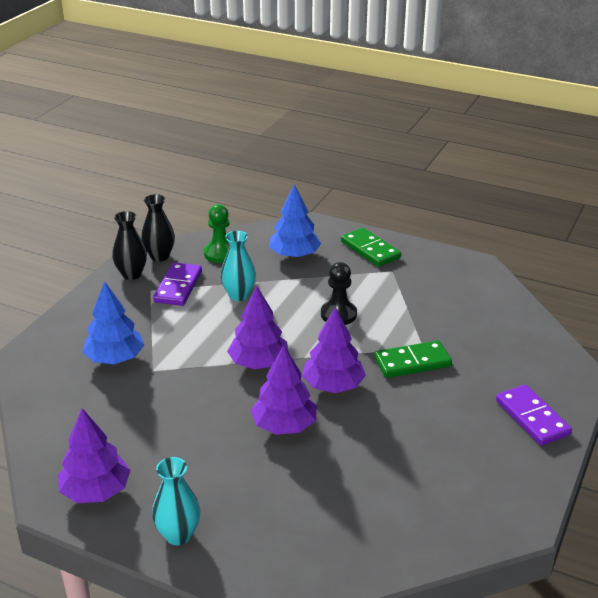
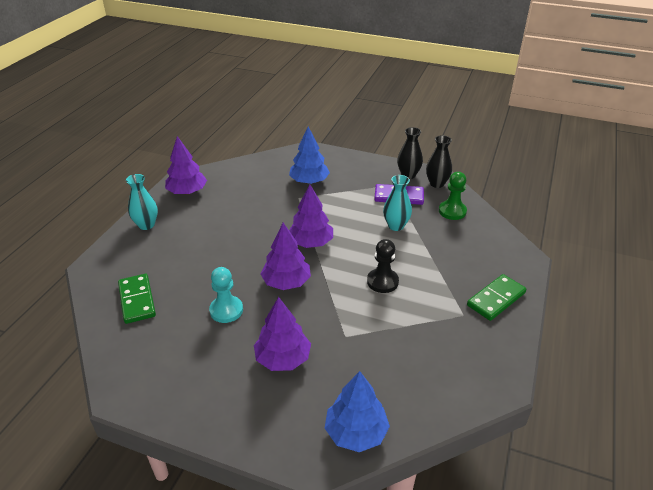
camera: 85 degrees right, 5 degrees up
(284, 425) = (240, 260): purple tree -> purple tree (283, 358)
(294, 255) = (466, 251): blue tree -> blue tree (356, 432)
(381, 436) = (226, 310): none -> turquoise pawn
(412, 362) = (321, 329): green domino -> green domino (137, 300)
(532, 417) = (246, 414): purple domino -> none

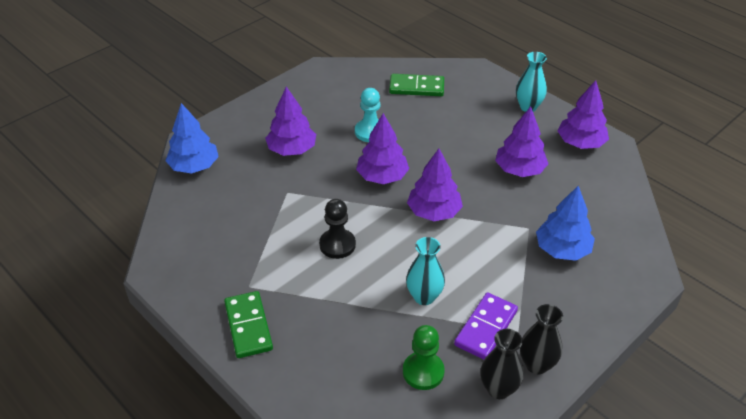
camera: 115 degrees right, 5 degrees up
(236, 213) = (519, 170): none -> purple tree

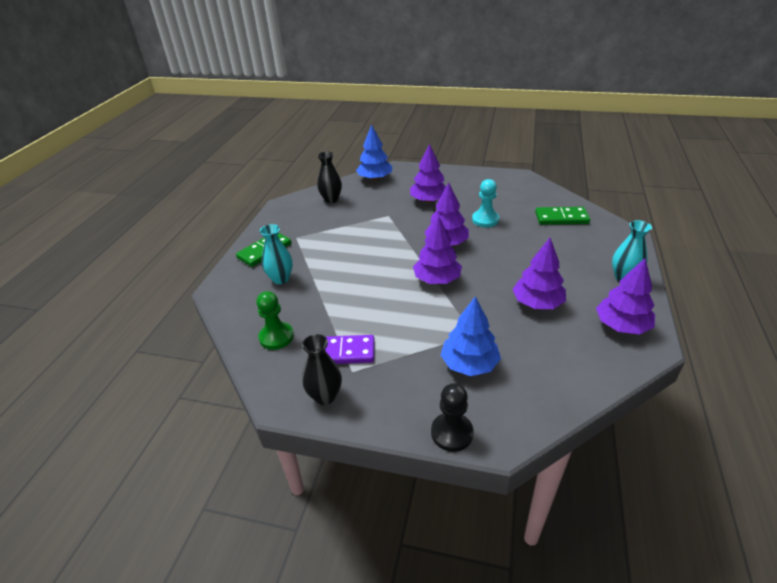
camera: 60 degrees right, 5 degrees down
(337, 245) = (361, 253): black pawn -> black pawn (452, 433)
(416, 87) = (561, 218): green domino -> green domino turned 60 degrees counterclockwise
(424, 297) = (347, 309): turquoise vase -> turquoise vase (281, 279)
(498, 389) = (285, 383): black vase -> black vase (331, 199)

